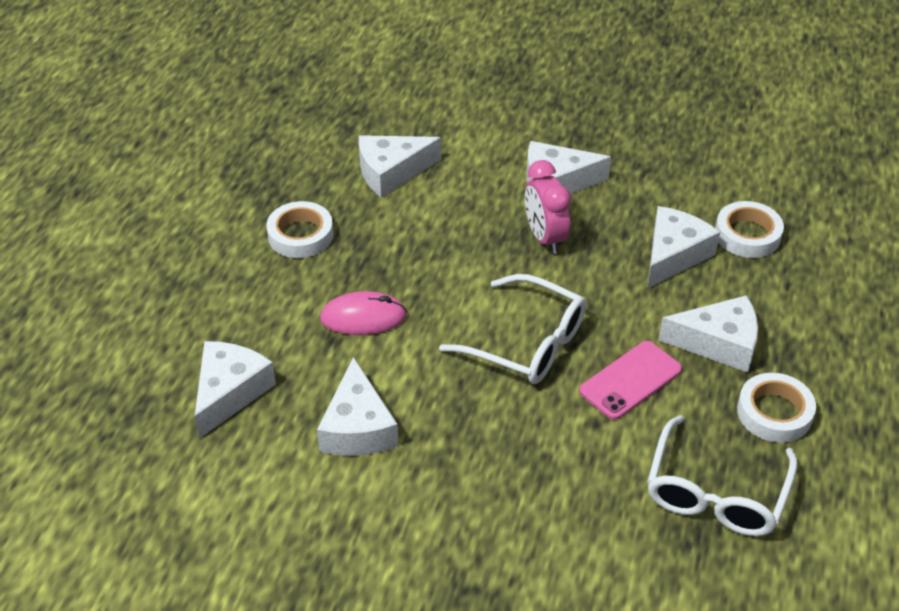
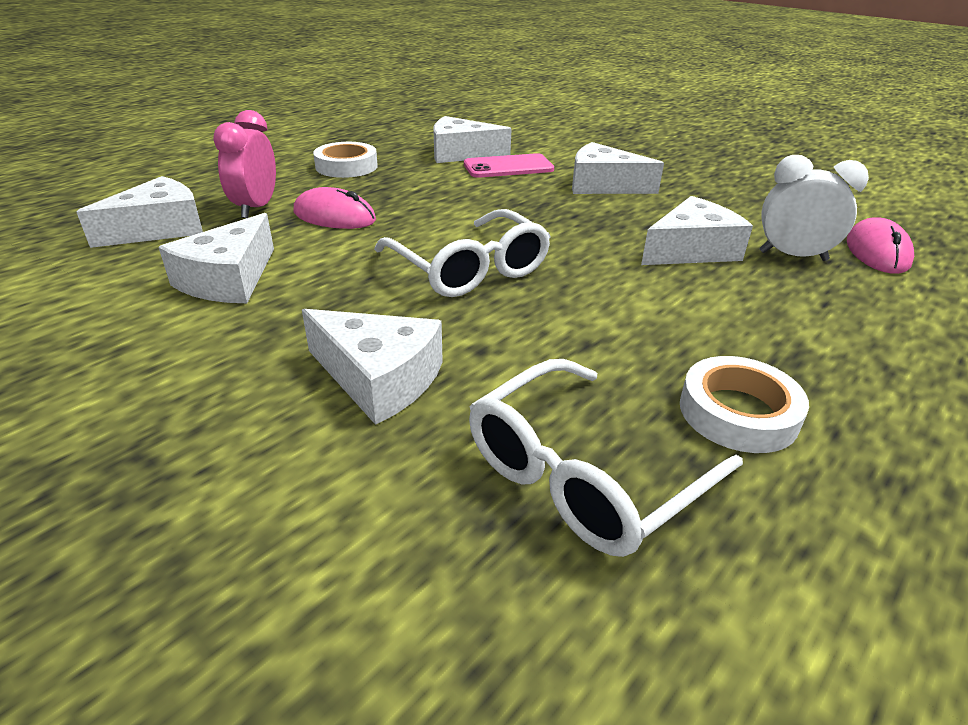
camera: 25 degrees right, 10 degrees down
(545, 238) = (560, 211): pink clock -> pink clock (256, 208)
(630, 380) = (558, 326): pink phone -> pink phone (508, 167)
(719, 343) = (699, 326): white cheese -> white cheese (379, 378)
(747, 235) = (792, 256): white tape -> white clock
(803, 206) = (877, 252): none -> pink mouse

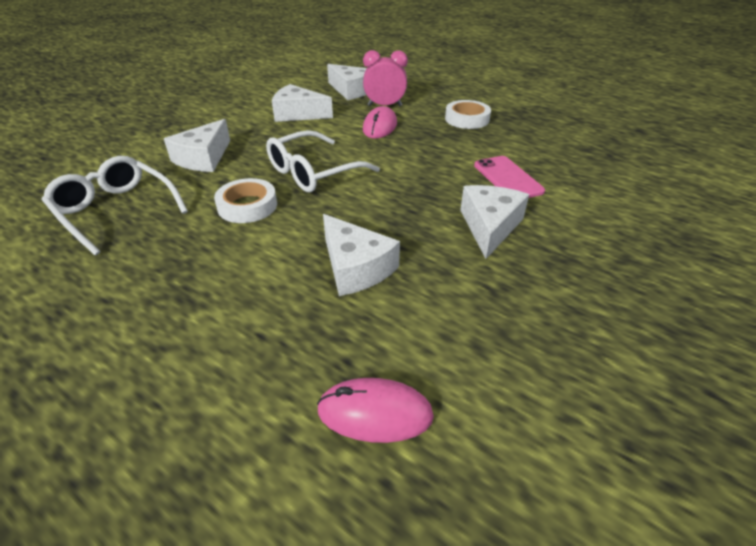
camera: 85 degrees right, 5 degrees up
(461, 154) = (526, 156): white cheese -> none
(738, 412) = (138, 262): white tape -> white tape (247, 206)
(792, 256) = (353, 333): white clock -> none

